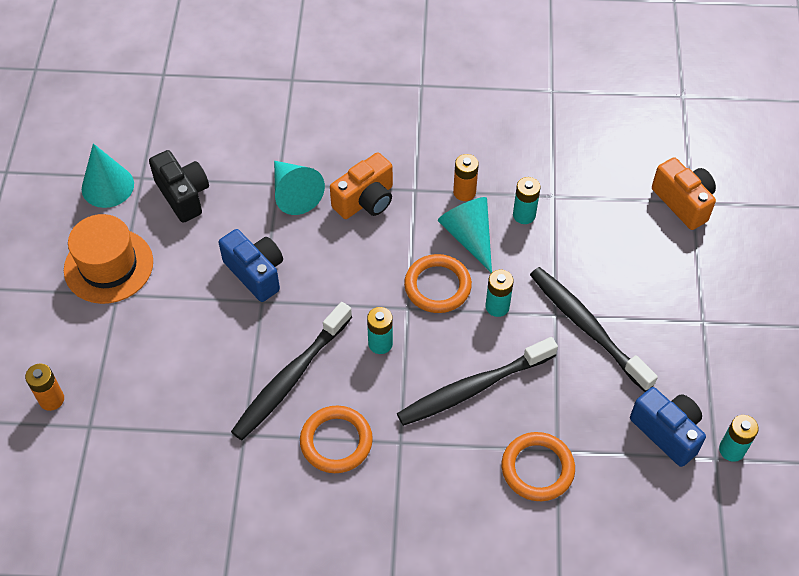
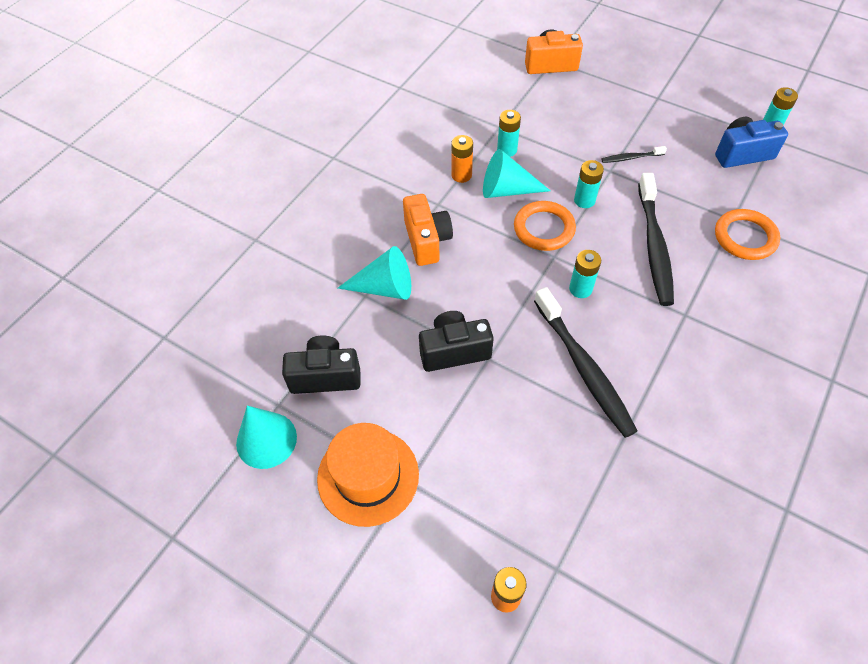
camera: 60 degrees left, 0 degrees up
(256, 273) = (454, 351): blue camera -> black camera
(336, 441) = (665, 359): orange ring -> none
(587, 327) = (631, 158): black toothbrush -> black toothbrush, size x0.46

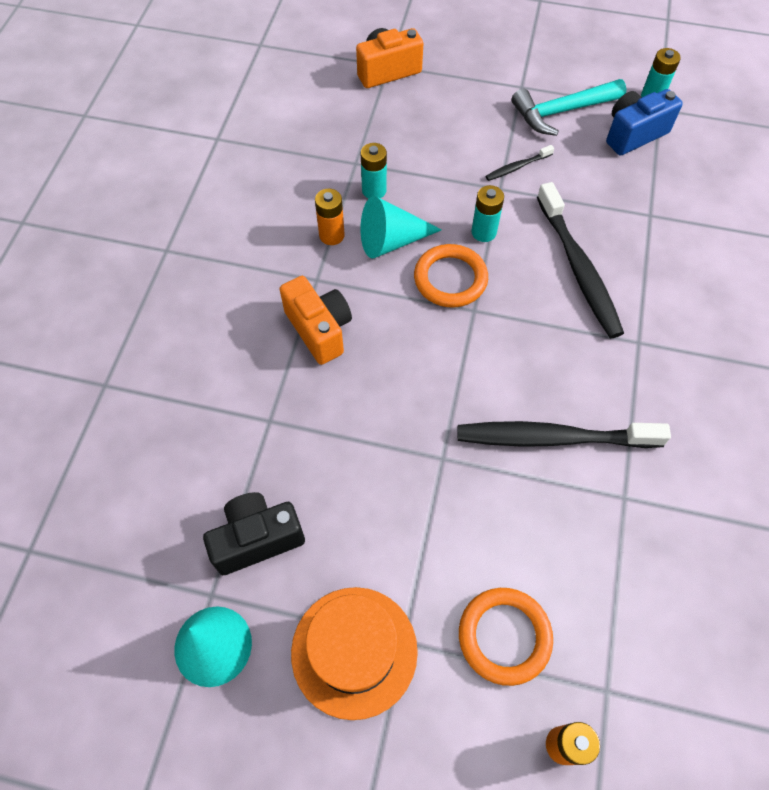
camera: 20 degrees left, 5 degrees up
(384, 287) = (289, 404): turquoise cone -> none
(454, 351) = (400, 460): black camera -> none
(580, 289) = (516, 342): turquoise battery -> none
(584, 368) = (553, 438): black toothbrush -> black toothbrush turned 135 degrees clockwise
(685, 124) = (561, 112): none -> turquoise hammer
(745, 237) = (670, 233): orange ring -> orange ring (504, 636)

